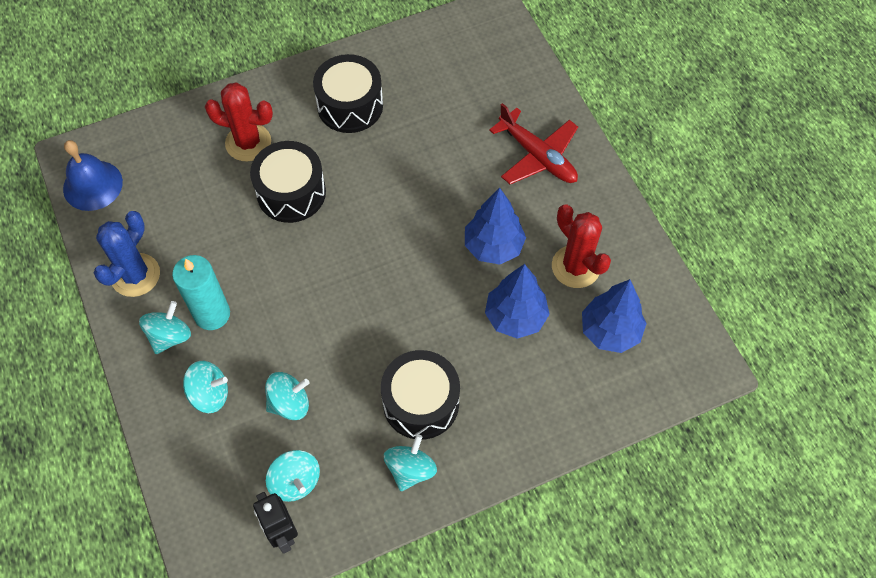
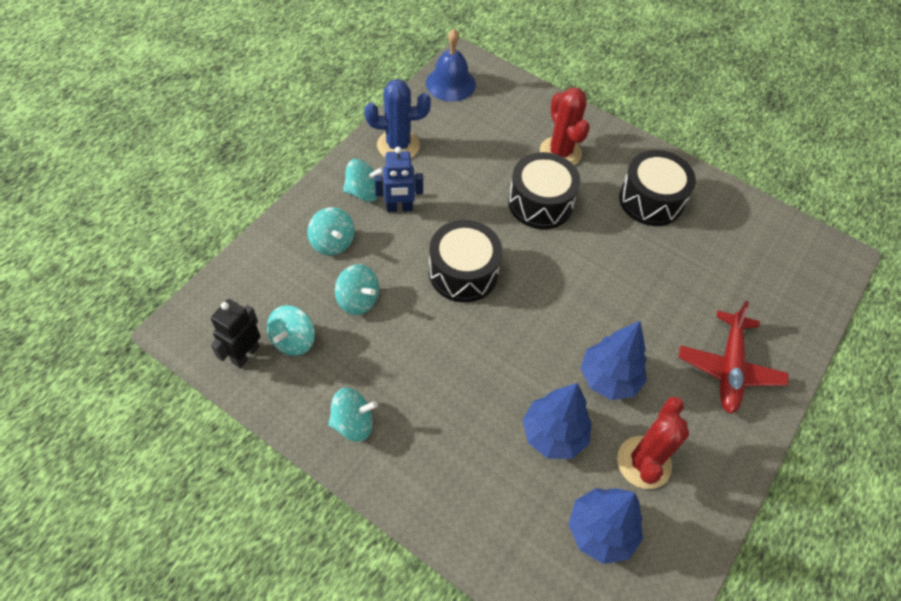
camera: 55 degrees right, 5 degrees down
(212, 314) = (399, 208): turquoise candle -> blue robot
(421, 402) = (419, 398): black drum -> black drum (463, 272)

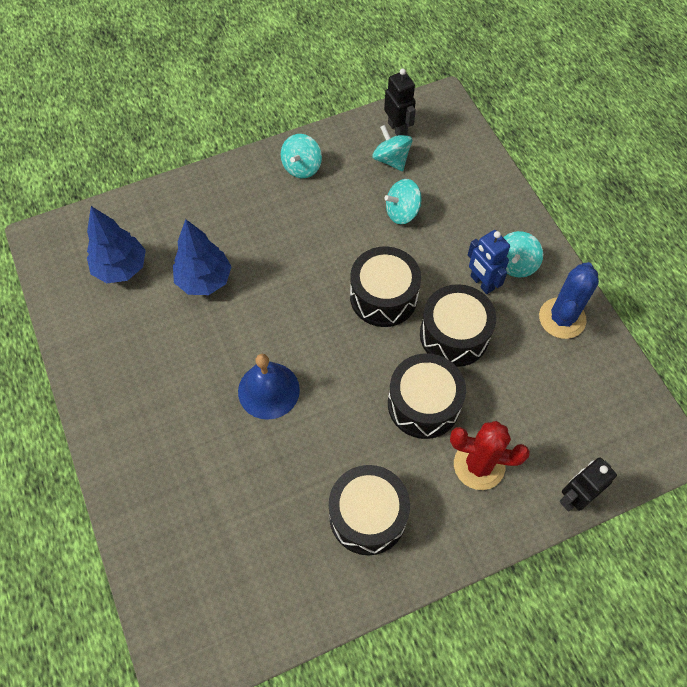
camera: 125 degrees right, 5 degrees up
(332, 242) = (470, 219): turquoise spinning top -> none
(399, 208) = (481, 283): blue robot -> blue robot turned 60 degrees counterclockwise
(450, 83) = (635, 413): blue bell -> blue bell (268, 390)
(464, 207) = (454, 335): none -> black drum
(540, 96) = (574, 497): none -> black robot
(609, 378) = (217, 346): blue tree -> none
(643, 462) = (140, 326): red cactus -> none
(729, 368) = (158, 448): red plane -> none

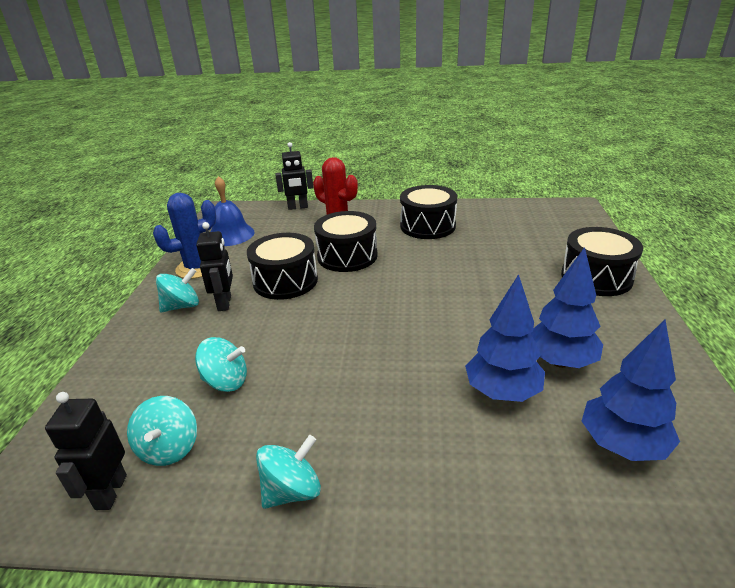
camera: 150 degrees left, 30 degrees down
(167, 328) = (560, 361): none -> blue tree
(268, 390) = (467, 292): blue bell -> blue bell (230, 235)
(383, 297) = (317, 319): black drum -> black drum (596, 277)
(481, 283) = (225, 303): blue robot -> black robot

